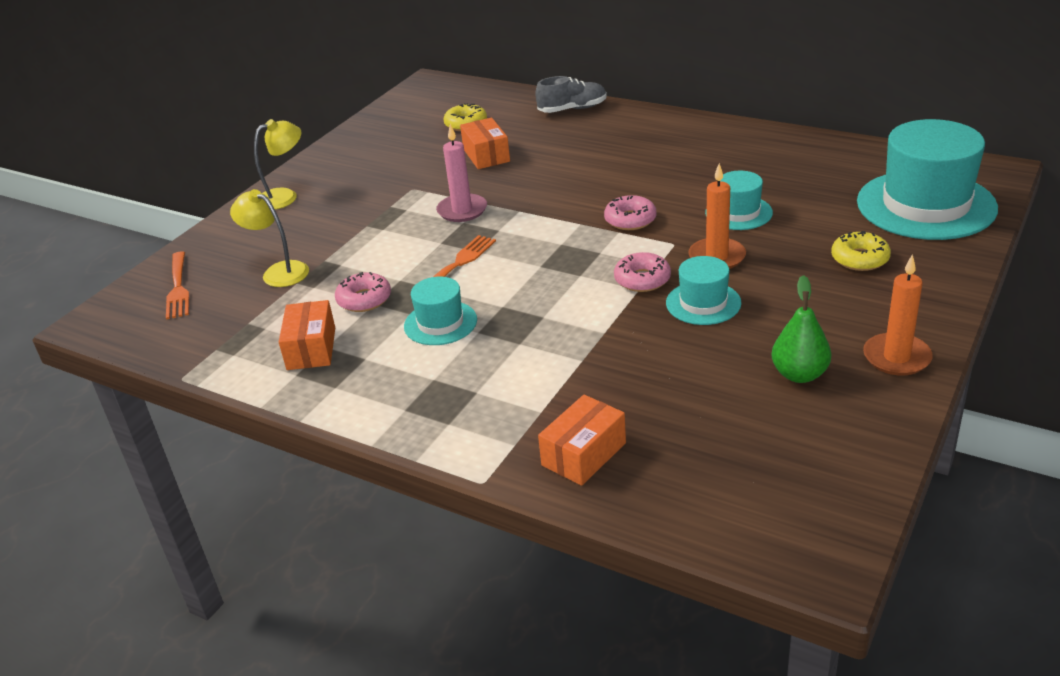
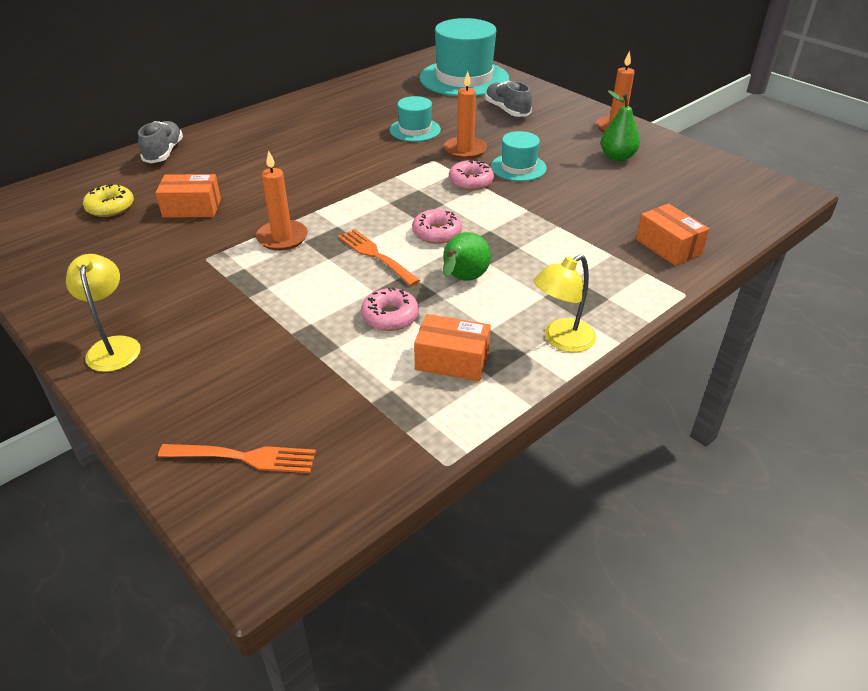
camera: 75 degrees left, 5 degrees up
(278, 272) = (284, 368): yellow lamp -> yellow lamp (561, 340)
(440, 323) = (463, 279): turquoise hat -> green pear
(462, 210) = (282, 238): pink candle -> orange candle
(630, 220) = (383, 168): pink donut -> pink donut (437, 233)
(859, 259) = (507, 110): yellow donut -> grey shoe

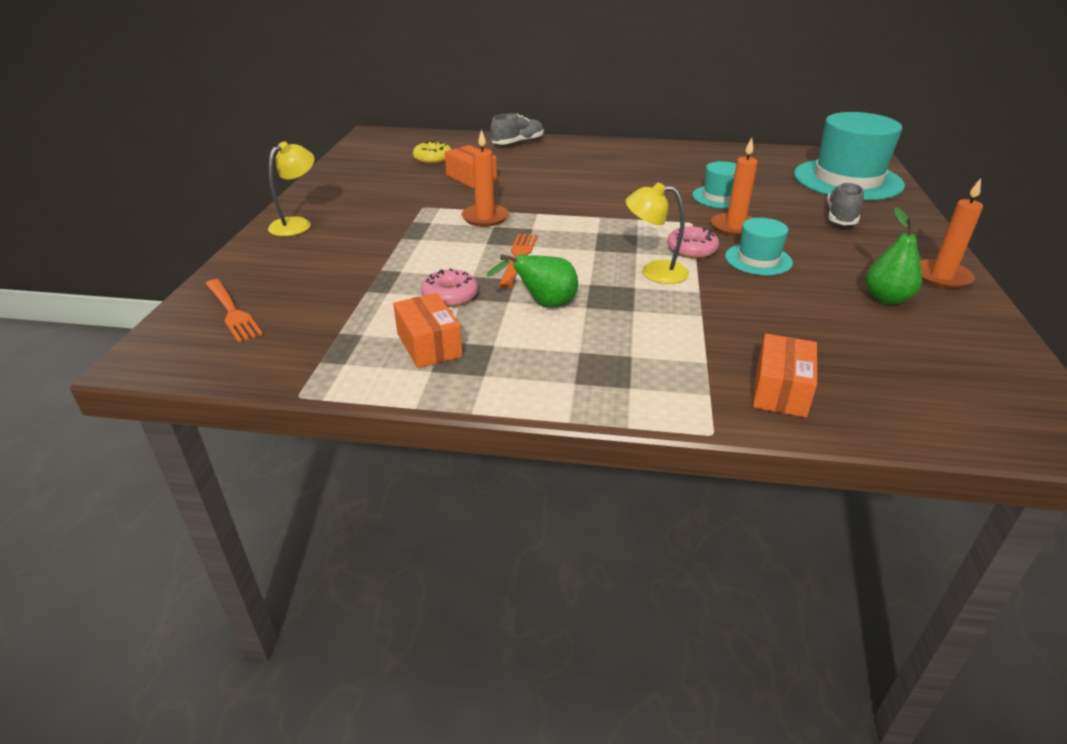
camera: 50 degrees right, 5 degrees down
(437, 233) = (590, 267): pink donut -> none
(561, 340) = (527, 387): yellow lamp -> yellow lamp (654, 272)

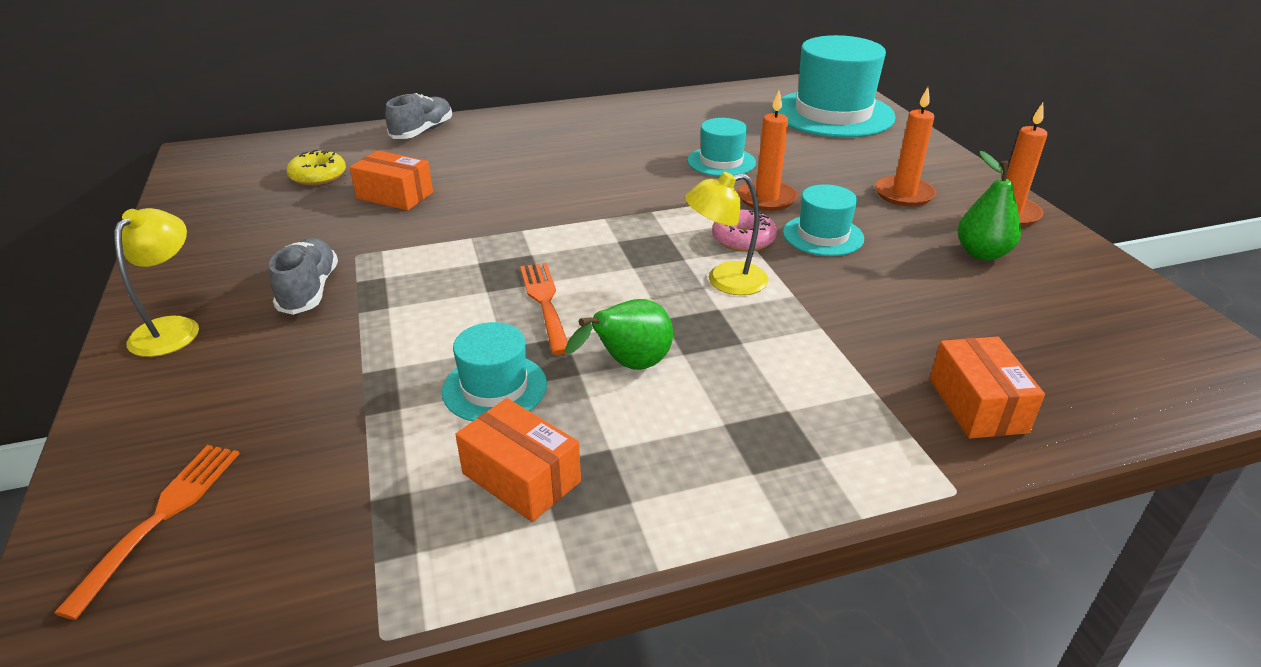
camera: 25 degrees left, 0 degrees up
(232, 312) = (160, 519): orange fork -> orange fork turned 105 degrees counterclockwise
(450, 296) = (494, 388): pink donut -> turquoise hat
(485, 218) = (457, 252): orange candle -> orange candle (904, 194)
(841, 217) = (862, 161): grey shoe -> grey shoe (309, 290)

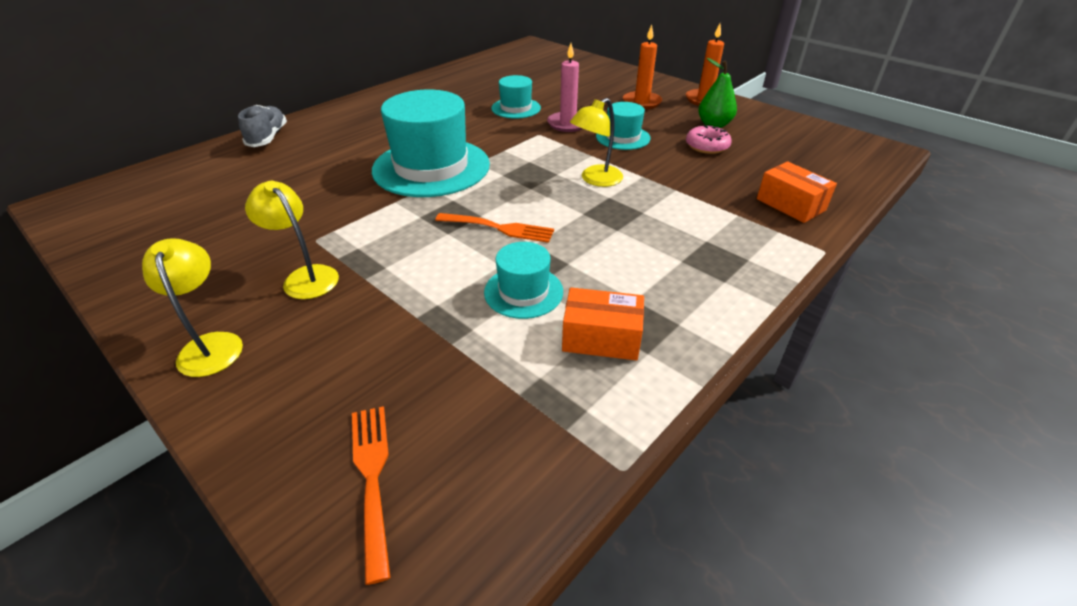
camera: 30 degrees left, 5 degrees up
(309, 290) = (305, 277): grey shoe -> yellow lamp
(318, 176) = (211, 192): yellow donut -> none
(395, 195) = (298, 189): orange box -> none
(545, 303) = (498, 228): orange fork -> orange fork turned 150 degrees clockwise
(629, 366) = (593, 248): green pear -> none
(743, 239) = (580, 152): pink donut -> pink donut (707, 146)
(766, 198) = (568, 124): orange candle -> pink candle
(833, 114) = (553, 64): turquoise hat -> turquoise hat (431, 167)

